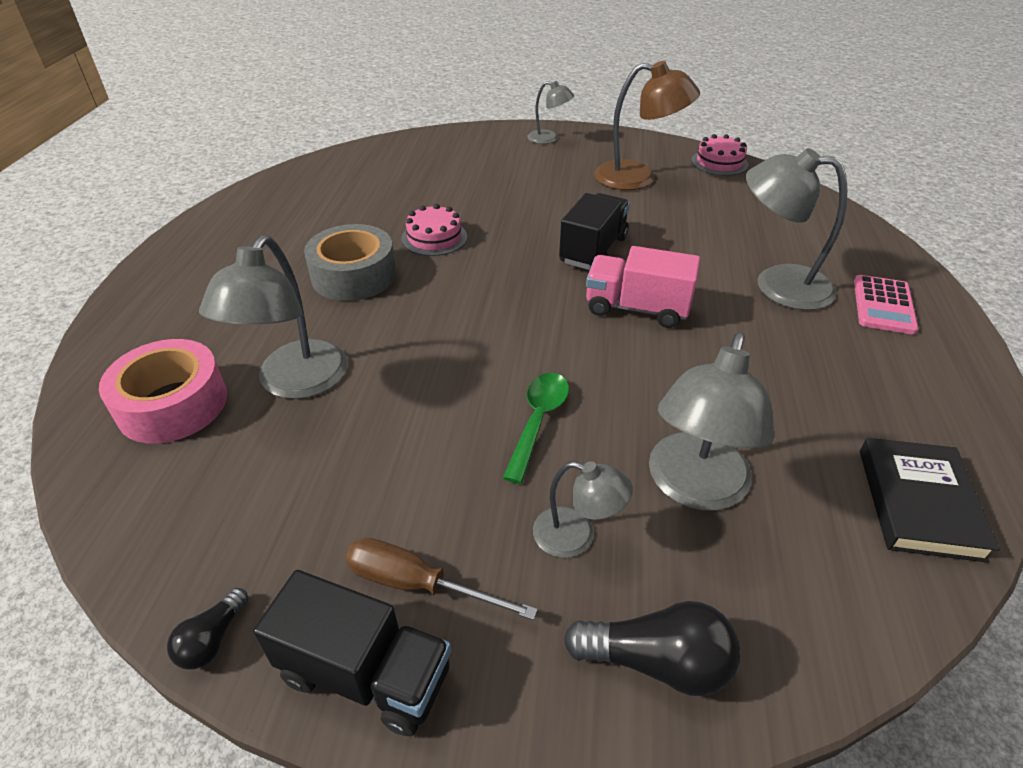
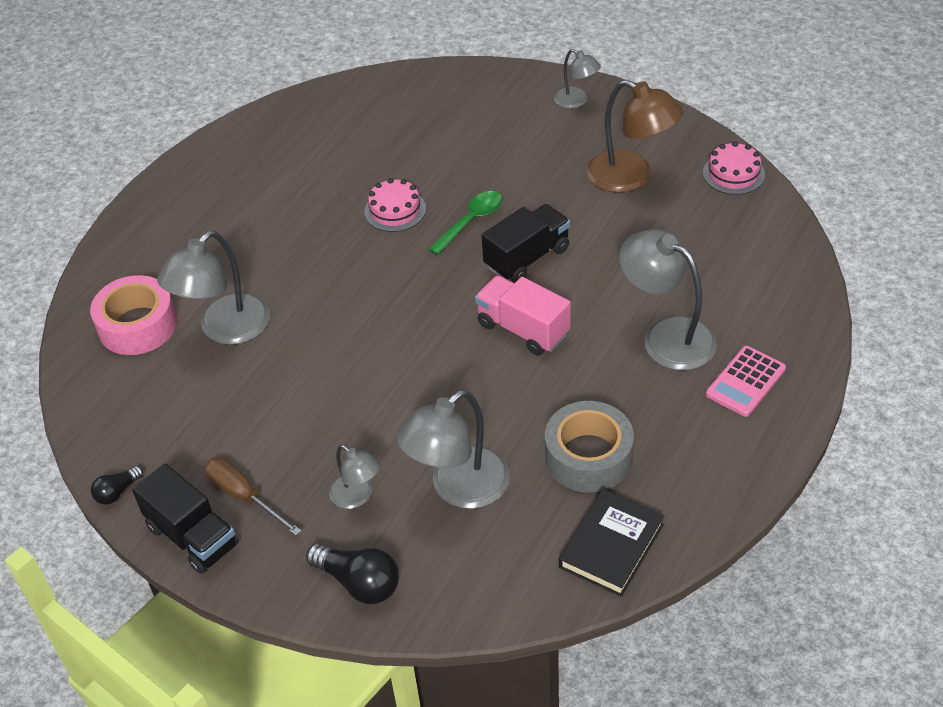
camera: 25 degrees right, 5 degrees up
(354, 275) = (309, 237): grey tape -> grey tape (588, 456)
(538, 421) = (381, 408): green spoon -> green spoon (471, 221)

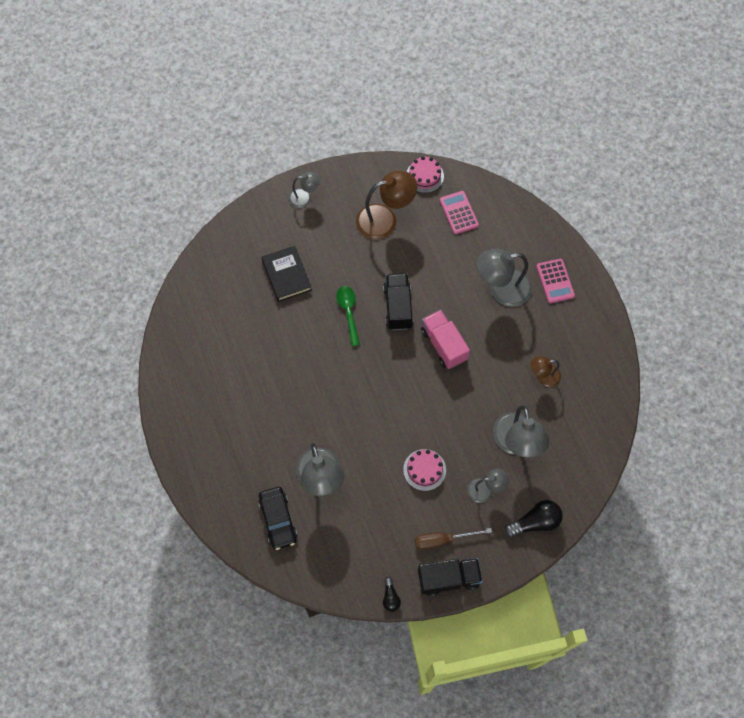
camera: 55 degrees left, 20 degrees up
(137, 325) = (278, 520): pink tape -> black car
(395, 210) = (306, 340): pink cake -> pink cake (424, 470)
(523, 329) = (443, 345): pink truck -> pink truck turned 75 degrees clockwise
(588, 456) = (543, 376): grey tape -> brown lamp
(611, 546) = (598, 405): black book -> black book (286, 275)
(723, 232) = (458, 213): none -> pink calculator

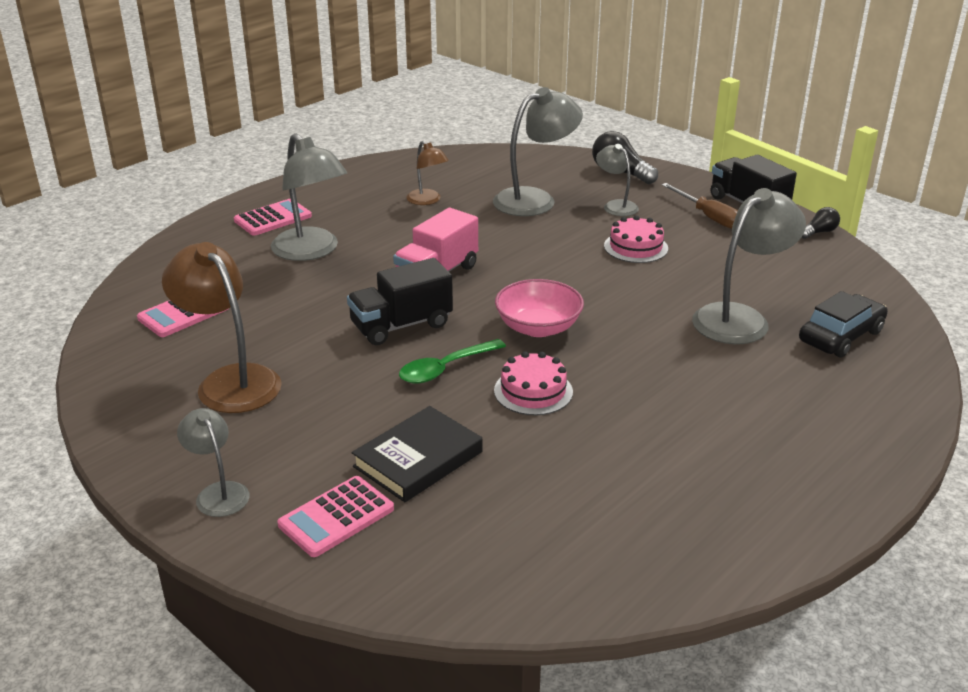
camera: 115 degrees left, 35 degrees down
(267, 234) = (336, 517): none -> pink calculator
(363, 371) = (538, 327): none -> pink bowl
(424, 176) = (113, 363): pink cake -> pink cake (533, 391)

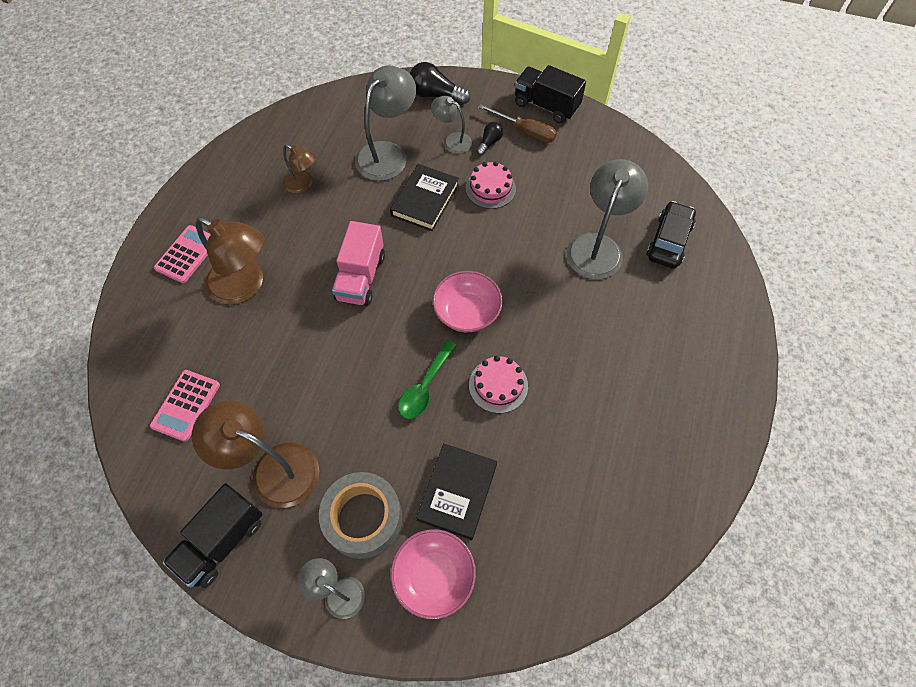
camera: 25 degrees left, 30 degrees up
(294, 446) = (363, 518): none -> grey tape
(311, 251) = (245, 286): grey lamp -> brown lamp
(336, 517) = (434, 576): pink calculator -> pink bowl
(401, 325) = (367, 350): black truck -> black truck (222, 541)
(552, 239) = (425, 200): none -> black book
(819, 232) = (608, 124): black light bulb -> black light bulb (489, 143)

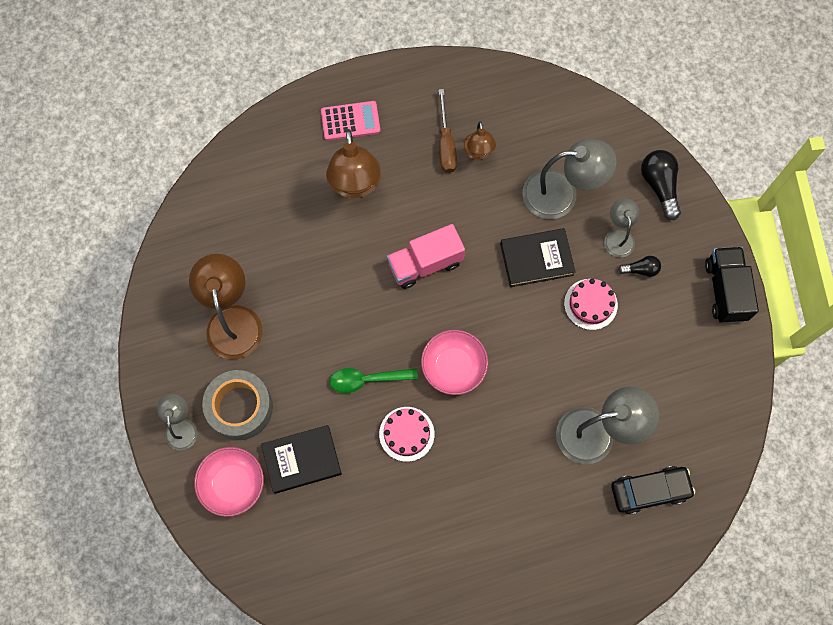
camera: 55 degrees right, 10 degrees up
(186, 405) = (236, 224): pink calculator -> none
(222, 541) = (164, 326): black truck -> none
(525, 131) = (679, 292): brown screwdriver -> brown screwdriver (446, 144)

